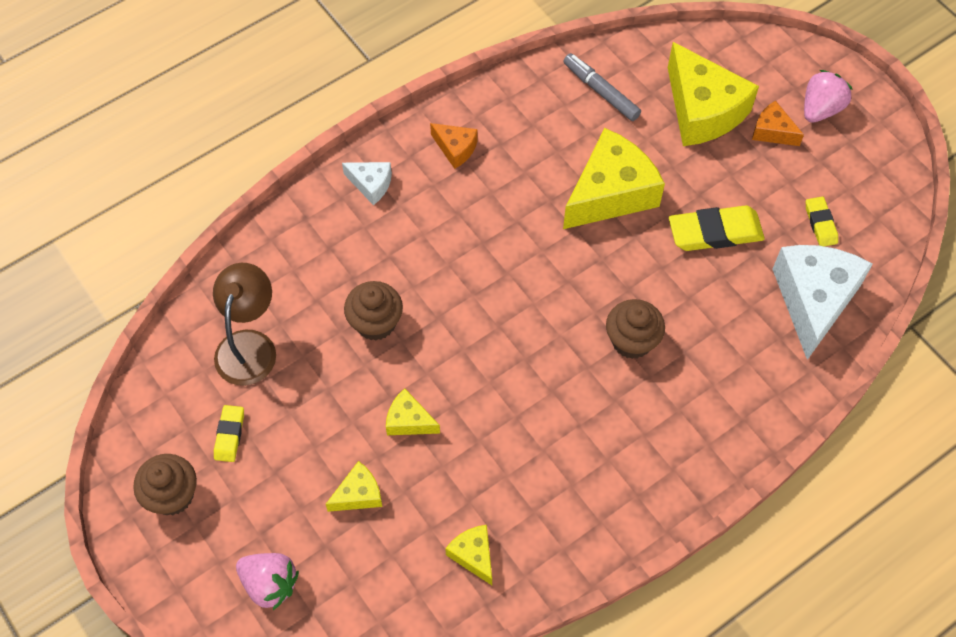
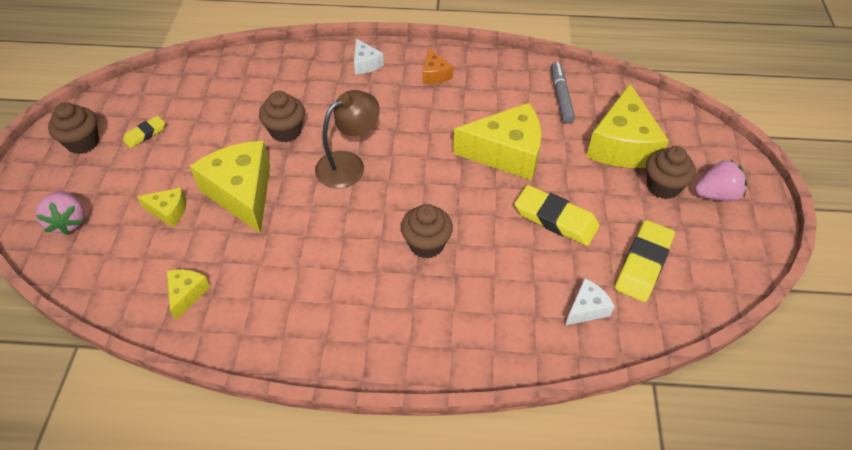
camera: 40 degrees right, 10 degrees down
(249, 345) = (209, 98): brown lamp -> brown lamp (349, 164)
(409, 421) = (242, 193): yellow cheese -> yellow cheese, size x2.07
(772, 131) = (663, 186): orange cheese -> brown cupcake
(813, 300) = (586, 308): white cheese -> white cheese, size x0.48
(820, 223) = (643, 264): yellow eraser -> yellow eraser, size x1.80

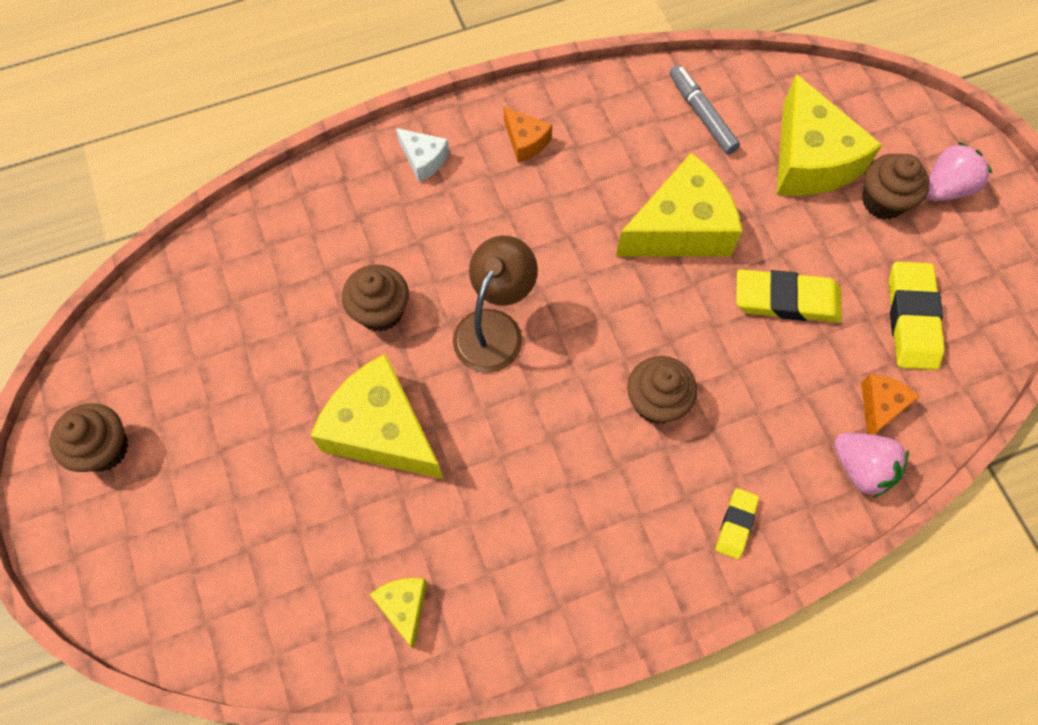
camera: 25 degrees left, 15 degrees up
(68, 222) = (172, 578): pink strawberry -> pink strawberry (861, 468)
(145, 134) = (186, 397): yellow eraser -> yellow eraser (736, 524)
(169, 211) = (300, 500): yellow cheese -> none
(586, 308) = (880, 406): white cheese -> orange cheese

